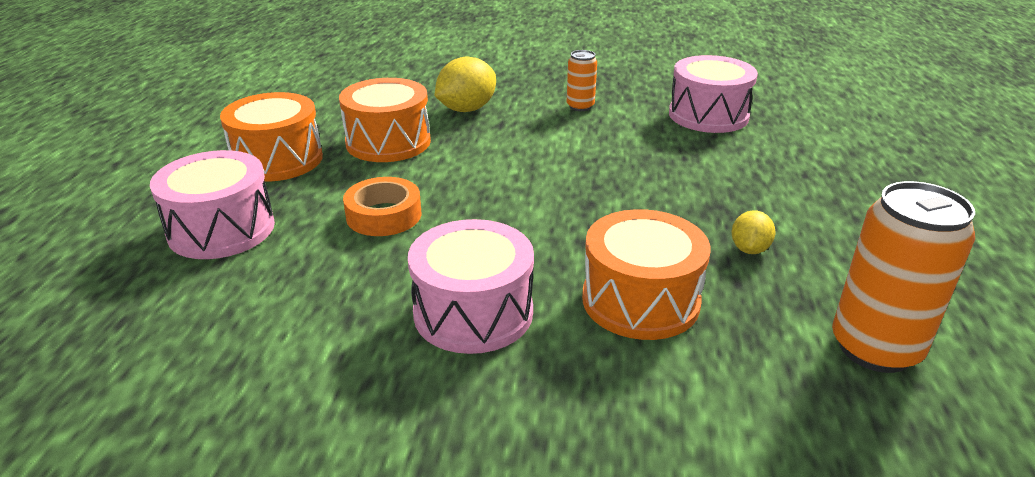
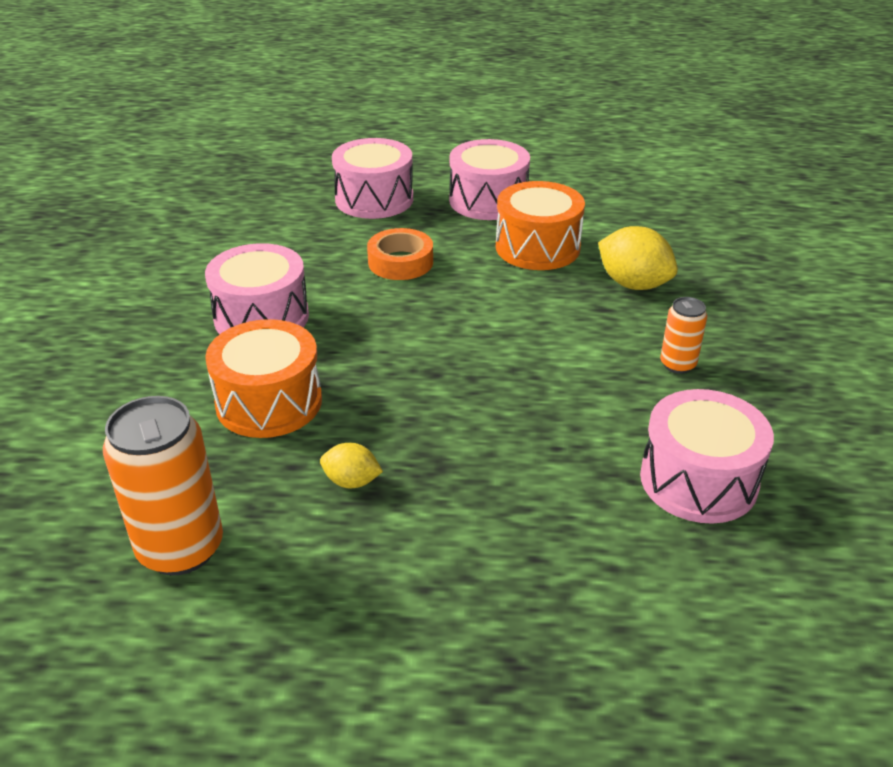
camera: 85 degrees right, 5 degrees up
(277, 159) = (488, 200): orange drum -> pink drum

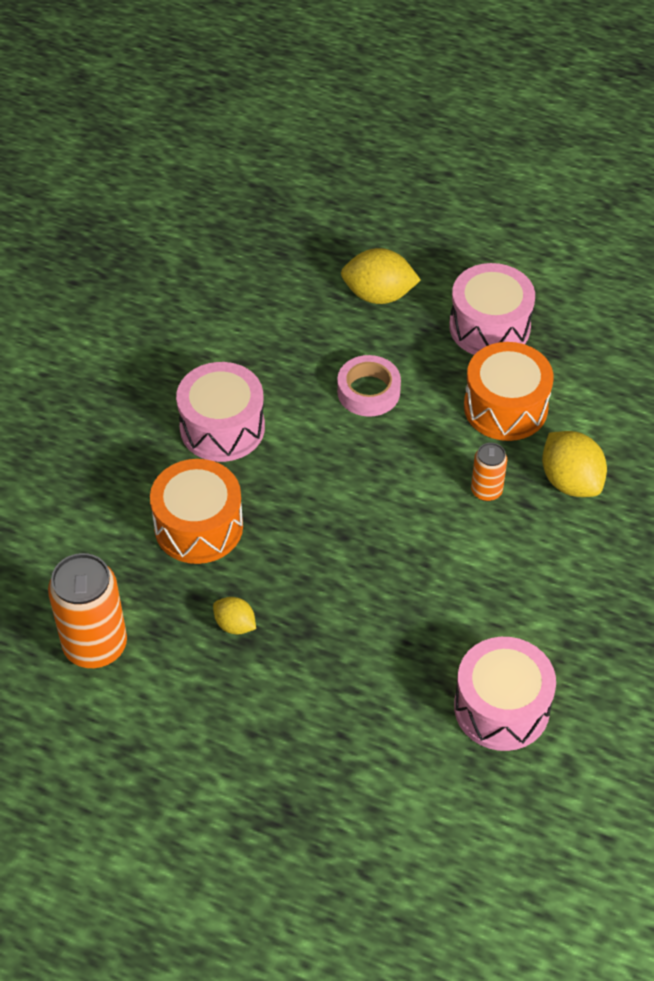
camera: 20 degrees right, 15 degrees up
(374, 199) = (378, 295): pink drum -> yellow lemon
(400, 262) = (368, 391): orange tape -> pink tape
(677, 364) = (555, 587): orange can -> orange can (486, 491)

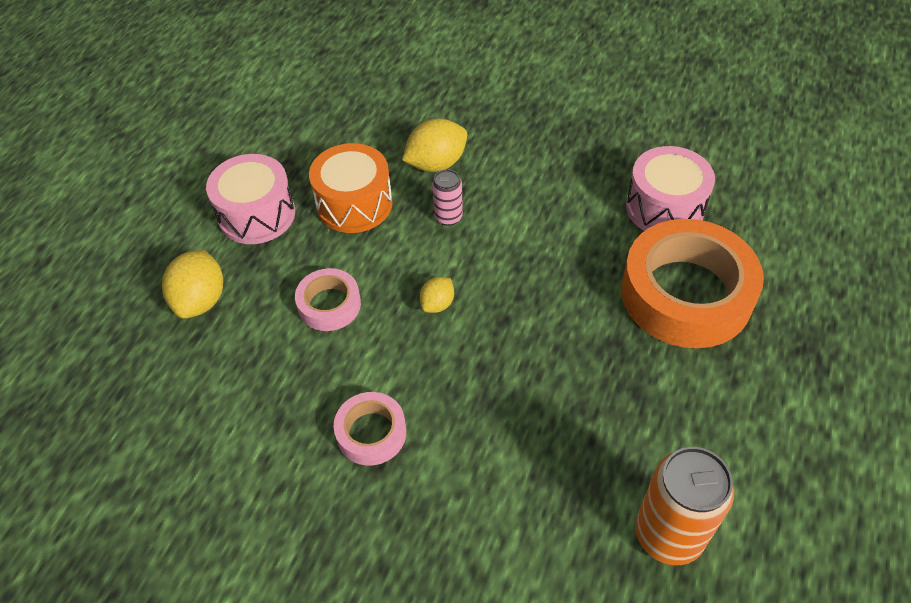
camera: 90 degrees left, 0 degrees up
(198, 526) = (504, 445): orange drum -> none
(222, 427) = (371, 433): pink drum -> pink tape
(235, 625) = (619, 403): yellow lemon -> yellow lemon (437, 304)
(368, 707) = (686, 294): none -> orange tape
(486, 491) = (448, 217): orange can -> pink can

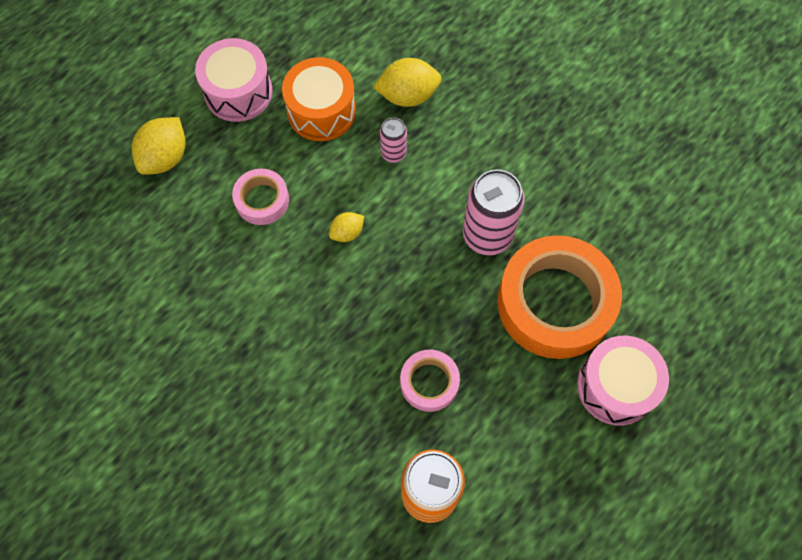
camera: 20 degrees right, 15 degrees up
(371, 433) = (248, 324): pink tape -> pink tape (429, 382)
(583, 257) = (487, 235): none -> pink can
(664, 207) = (583, 214): pink drum -> pink drum (615, 386)

